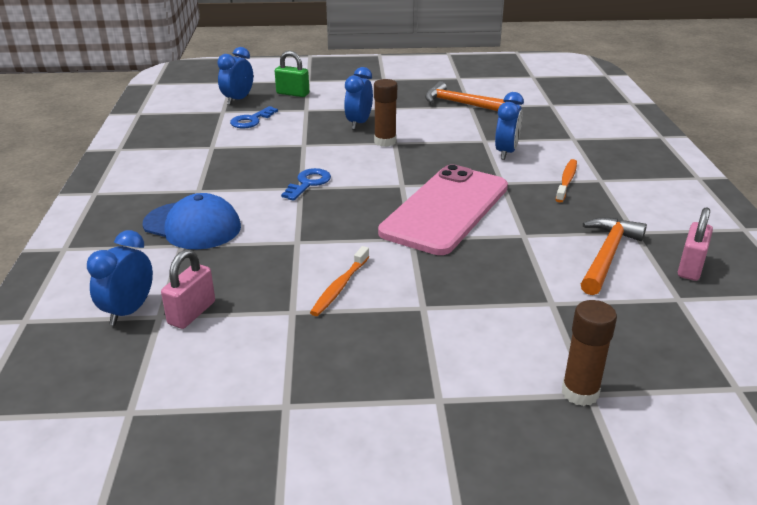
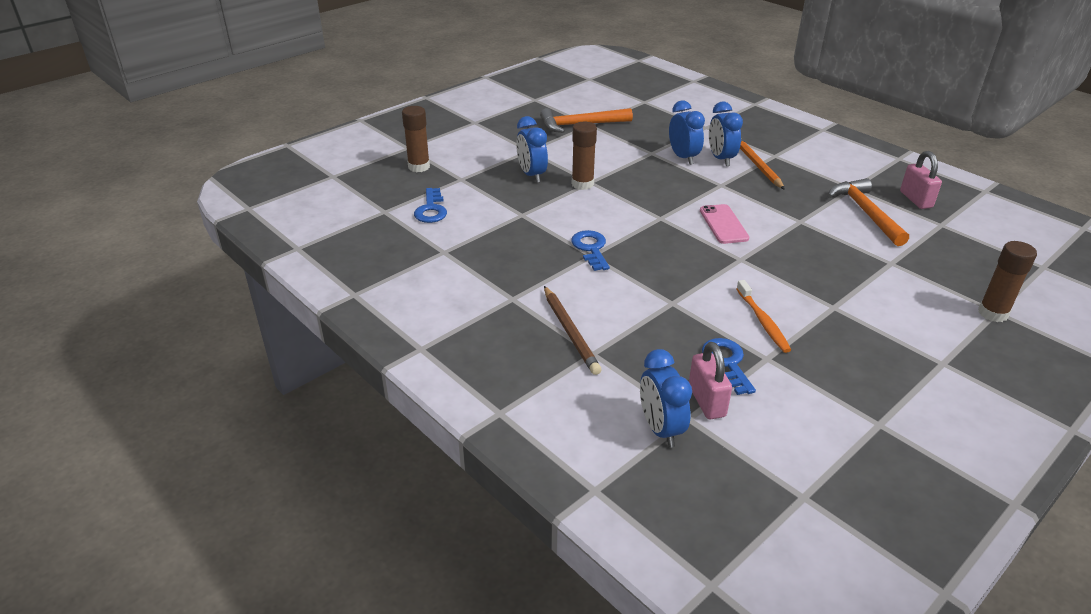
camera: 40 degrees left, 5 degrees up
(192, 226) = (570, 332): blue cap -> brown pencil
(238, 100) = (377, 193): blue clock -> blue clock (721, 159)
(256, 298) = (727, 362): none -> blue key
(292, 94) = (419, 167): green padlock -> brown glue stick
(445, 209) = (723, 224): pink phone -> pink phone, size x0.45
(566, 181) = (757, 165): orange toothbrush -> orange pencil

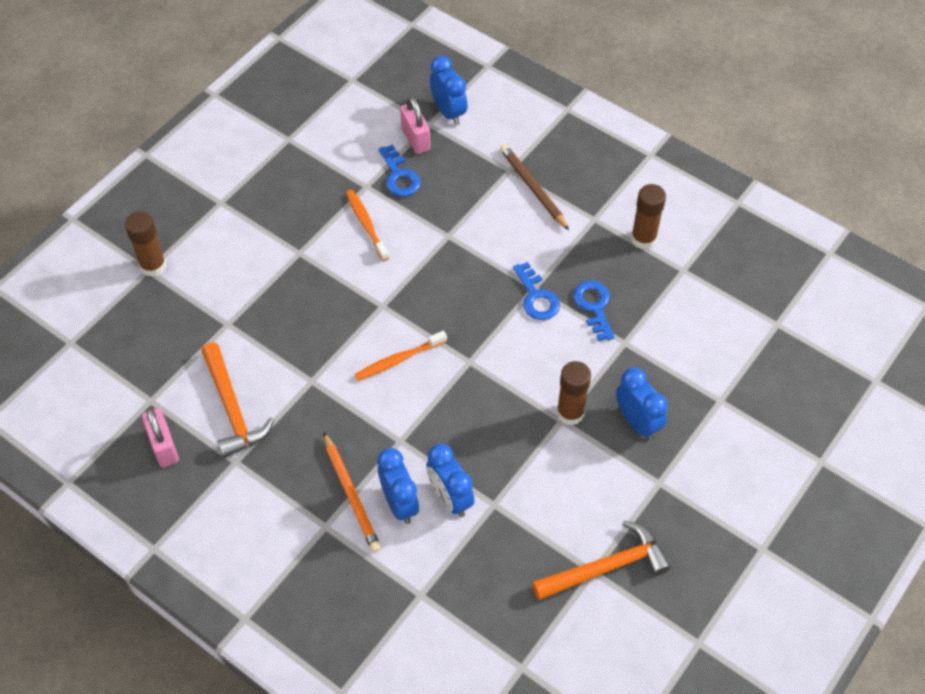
camera: 170 degrees right, 20 degrees up
(419, 167) = (783, 417): brown glue stick -> brown glue stick (643, 239)
(431, 210) = (727, 334): blue key -> blue key (594, 306)
(723, 224) = (398, 360): pink phone -> orange toothbrush

